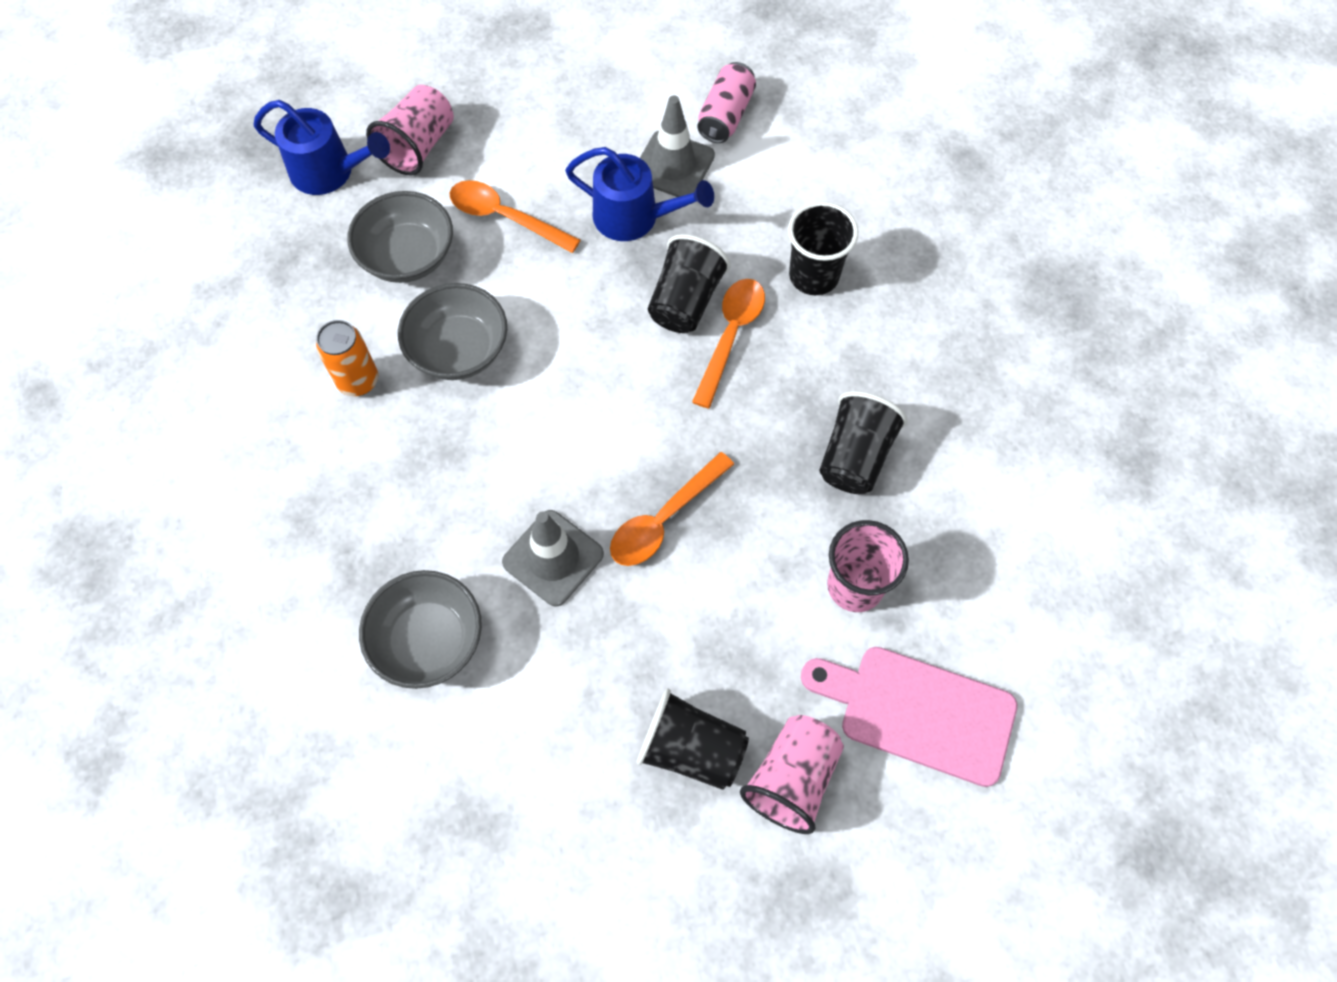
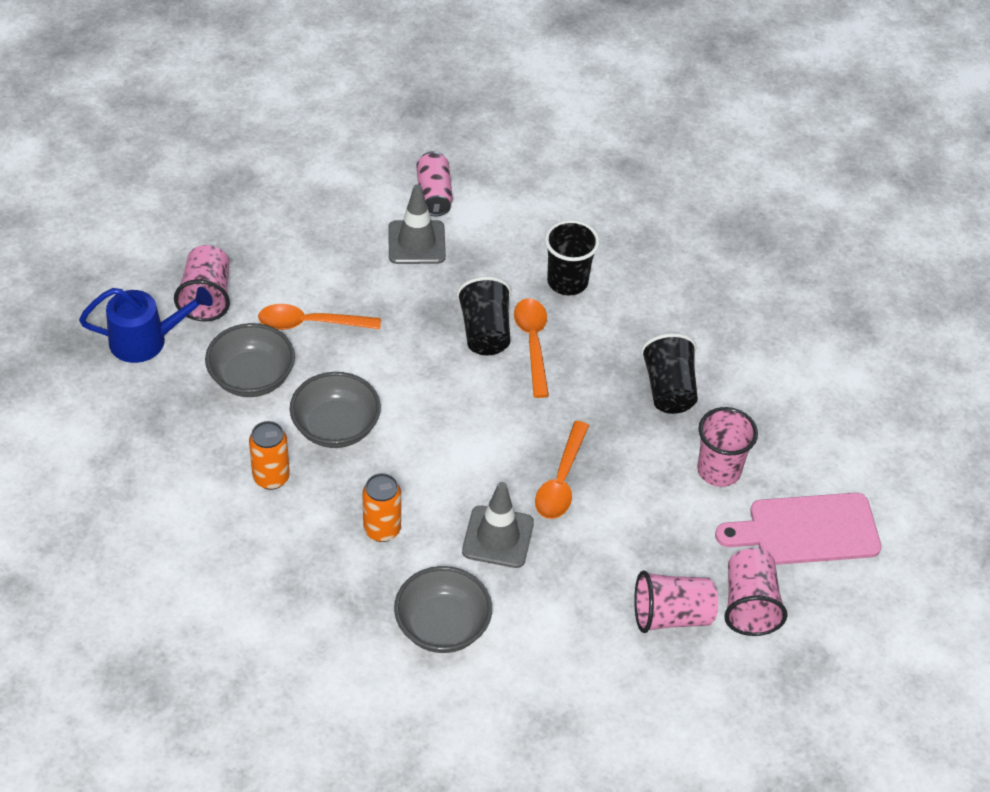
camera: 30 degrees left, 15 degrees down
(435, 493) = (382, 529): none -> orange can
(635, 218) = (411, 289): blue watering can -> none
(691, 749) = (671, 616): black cup -> pink cup

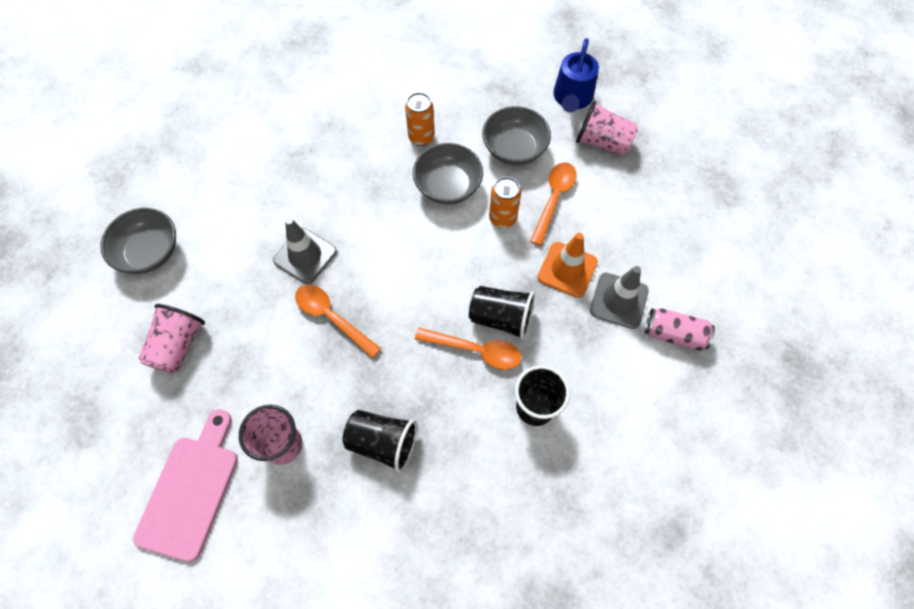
camera: 115 degrees right, 15 degrees up
(382, 529) = (348, 187): orange can -> orange can (502, 218)
(399, 291) = (567, 269): none -> orange traffic cone
(442, 626) = (254, 198): grey bowl -> grey bowl (150, 252)
(749, 605) = (154, 407): pink cup -> none

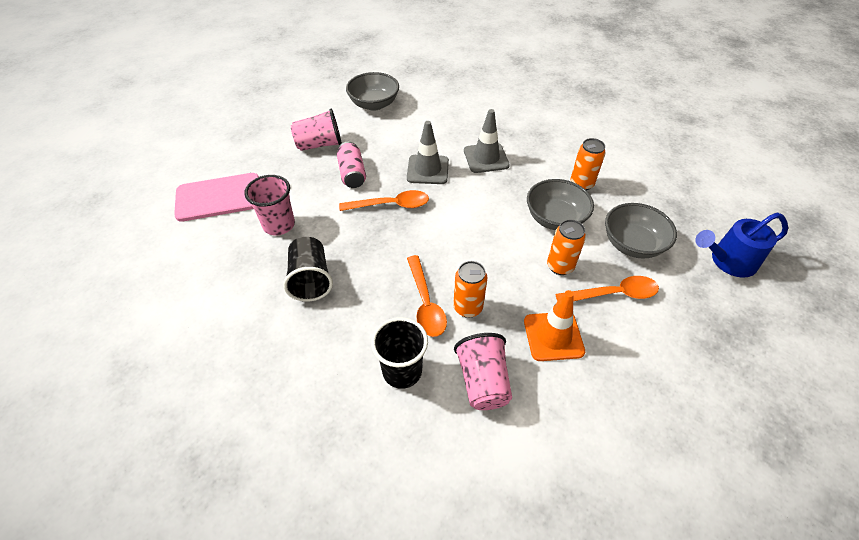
camera: 60 degrees right, 15 degrees down
(332, 317) = (391, 205): orange spoon -> orange spoon turned 75 degrees clockwise
(501, 318) = (468, 307): black cup -> orange can
(602, 142) = (710, 305): pink cup -> pink cup (482, 381)
(619, 300) = (557, 394): grey traffic cone -> grey traffic cone (486, 158)
(674, 334) = (562, 466): pink can -> pink can (352, 174)

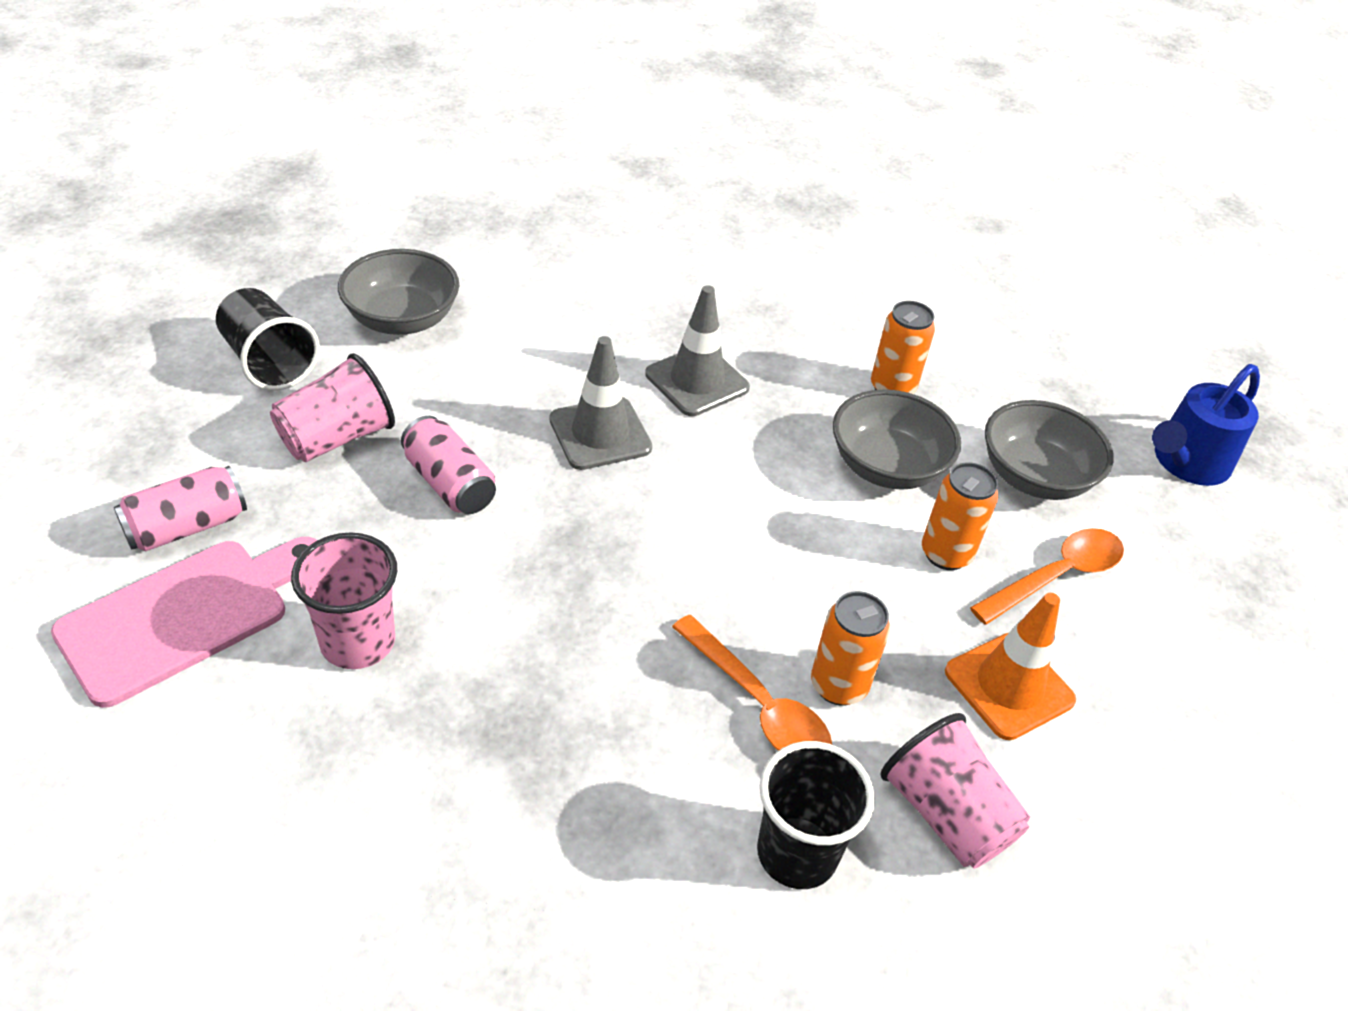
camera: 30 degrees left, 5 degrees down
(245, 164) = (187, 526): none -> pink can
(311, 279) = (504, 736): black cup -> black cup (269, 362)
(391, 205) = (572, 527): orange spoon -> none

